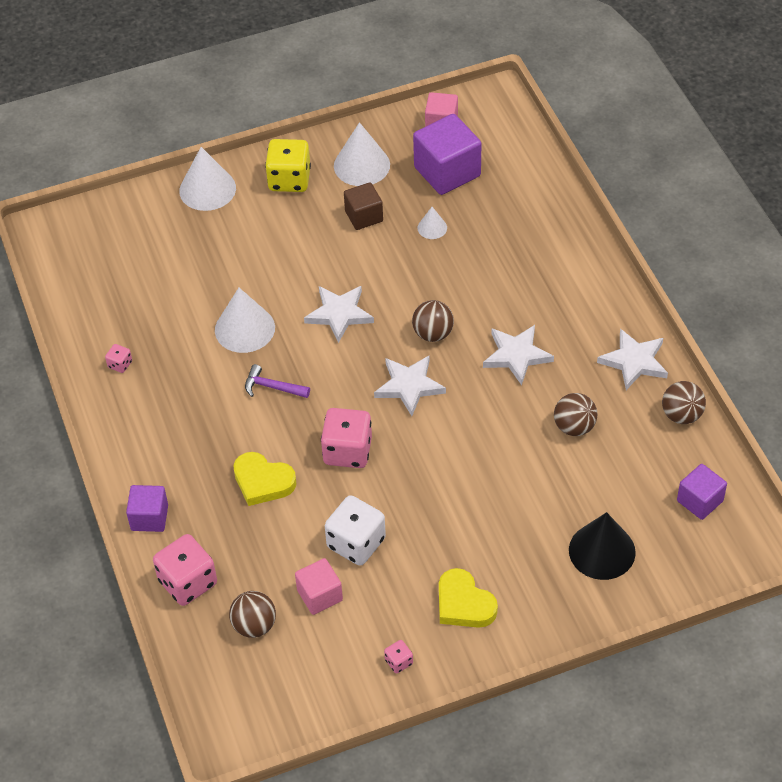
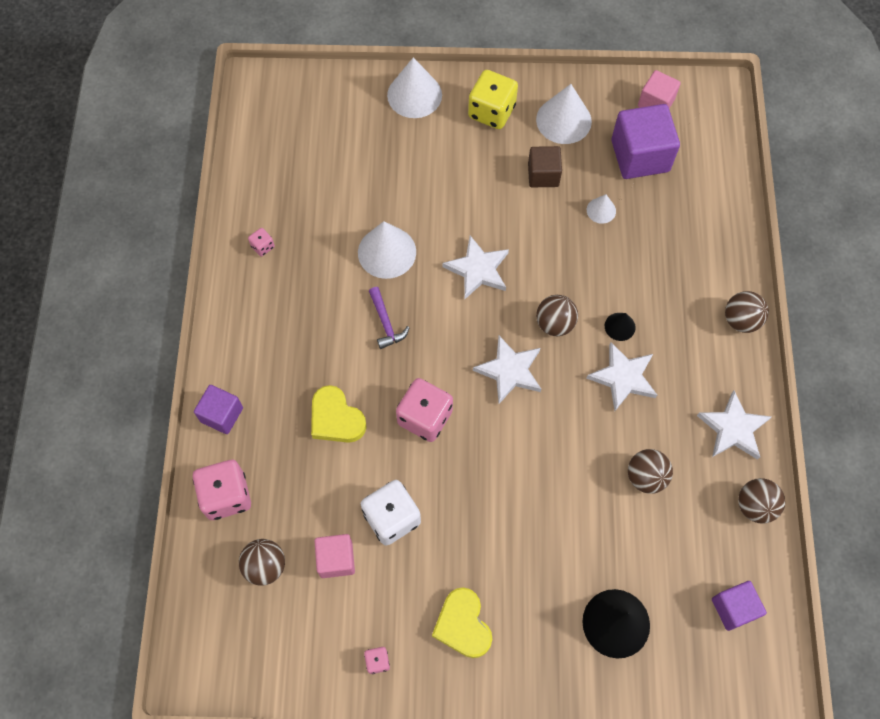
camera: 20 degrees right, 15 degrees up
(272, 387) = (386, 323): purple hammer -> purple hammer turned 150 degrees counterclockwise
(494, 316) = (620, 326): none -> black cone
(601, 274) = (741, 320): none -> brown ball

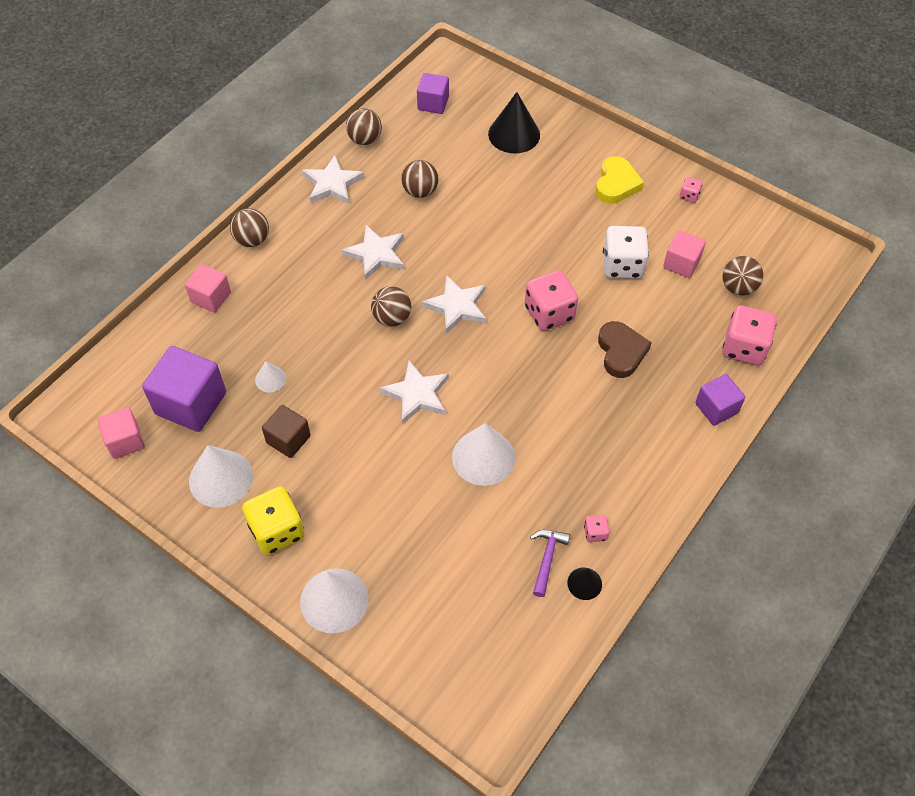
camera: 145 degrees left, 10 degrees down
(336, 418) = (621, 352): yellow heart -> brown heart
(386, 323) = (528, 399): purple hammer -> purple hammer (547, 559)
(620, 326) = (344, 287): black cone -> black cone (584, 583)
(717, 246) = (211, 297): none -> pink cube

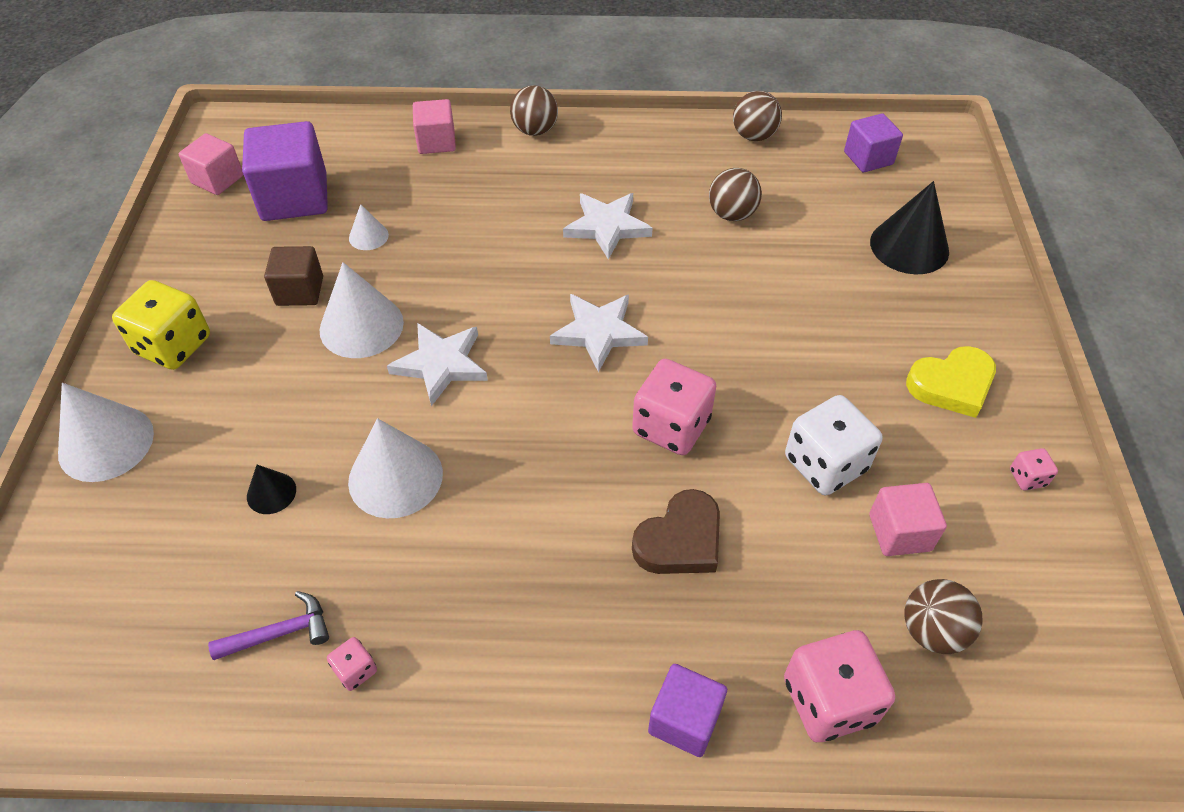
camera: 55 degrees right, 5 degrees down
(221, 478) = (215, 267): white cone -> white cone (361, 326)
(332, 184) = (667, 145): white star -> none
(392, 318) = (531, 286): brown ball -> none
(584, 583) = (264, 701): black cone -> black cone (271, 493)

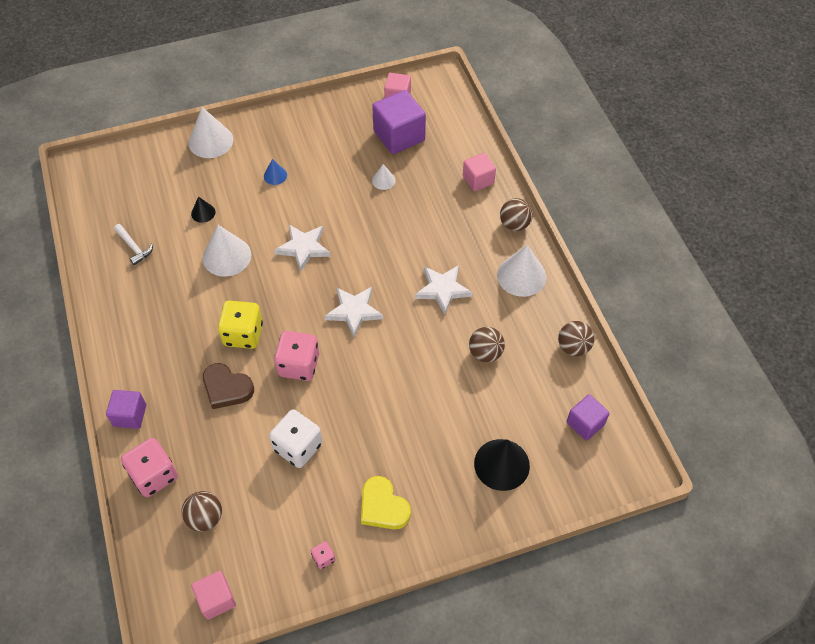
camera: 70 degrees right, 5 degrees up
(173, 345) = (275, 136): yellow dice -> yellow dice (243, 334)
(261, 366) = (275, 175): none -> blue cone
(280, 633) = (134, 247): purple hammer -> white hammer
(300, 291) = (330, 168): brown cube -> none
(355, 670) = (123, 281): pink dice -> none
(361, 326) = (317, 204): white cone -> white cone (521, 276)
(899, 532) = (263, 493): pink cube -> pink cube (216, 599)

